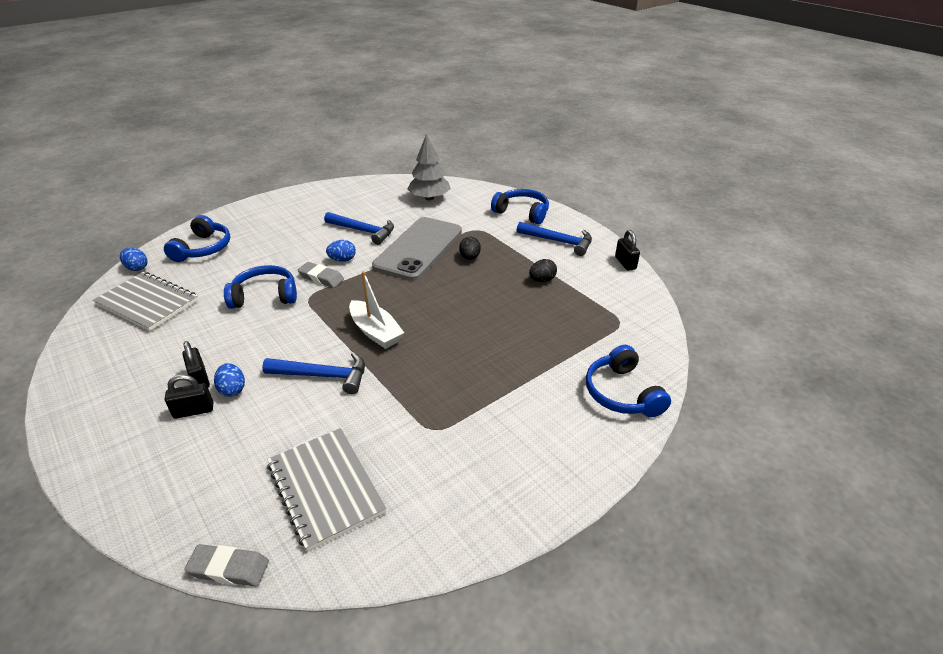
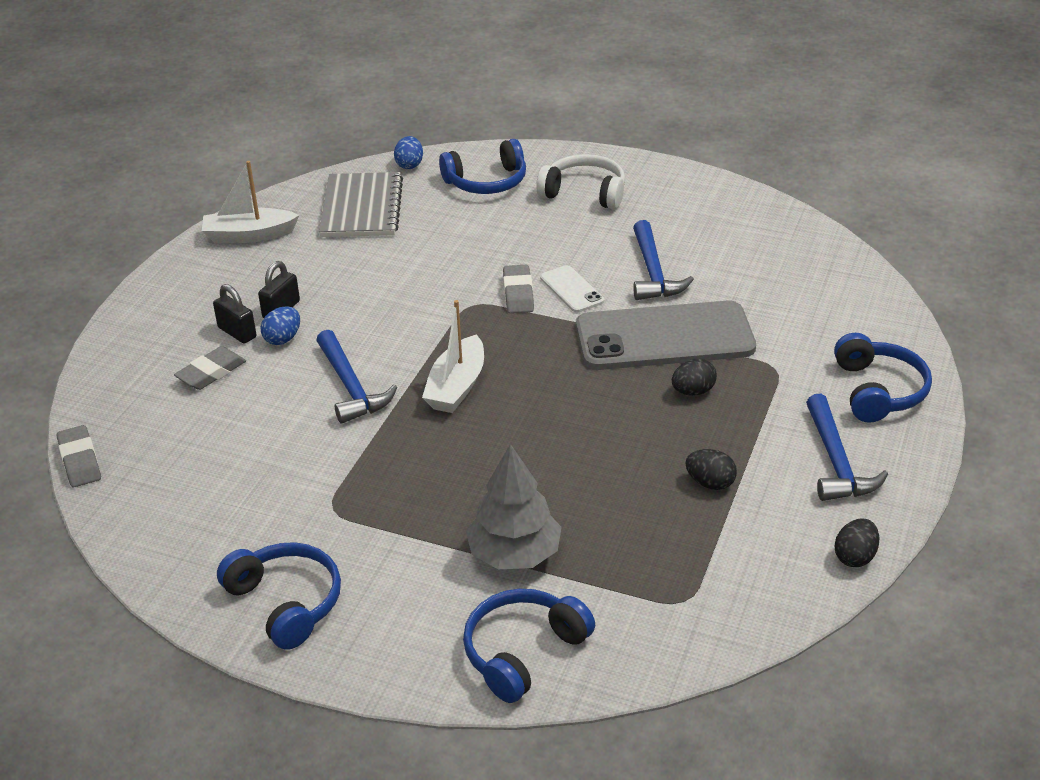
camera: 60 degrees right, 0 degrees up
(91, 364) = (249, 235): none -> white boat
(221, 442) = (211, 373): none -> grey eraser
(265, 296) = (445, 273): blue headphones -> blue headphones (286, 602)
(266, 223) = (584, 193): none -> white headphones
(325, 488) = (200, 471): grey notebook -> none
(342, 260) = (571, 289): blue egg -> white phone
(429, 198) = (807, 285): grey tree -> grey tree (514, 554)
(625, 263) = (855, 557): black padlock -> black egg

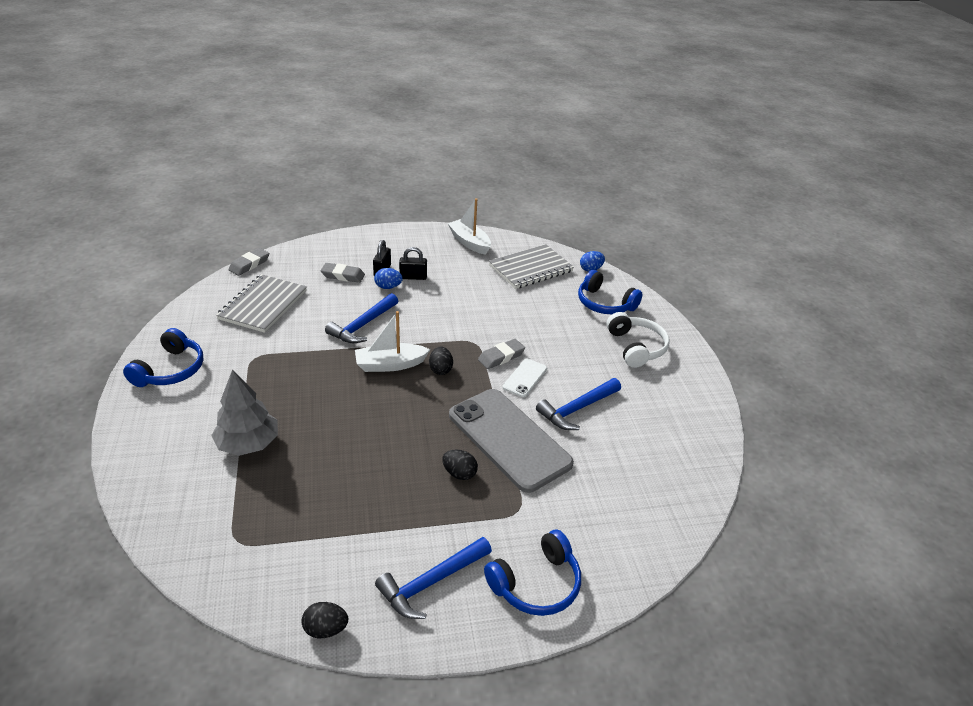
camera: 55 degrees right, 0 degrees up
(208, 471) = (263, 305): none -> grey notebook
(523, 652) = (161, 478): blue headphones -> none
(710, 483) = (365, 515): black egg -> black egg (440, 369)

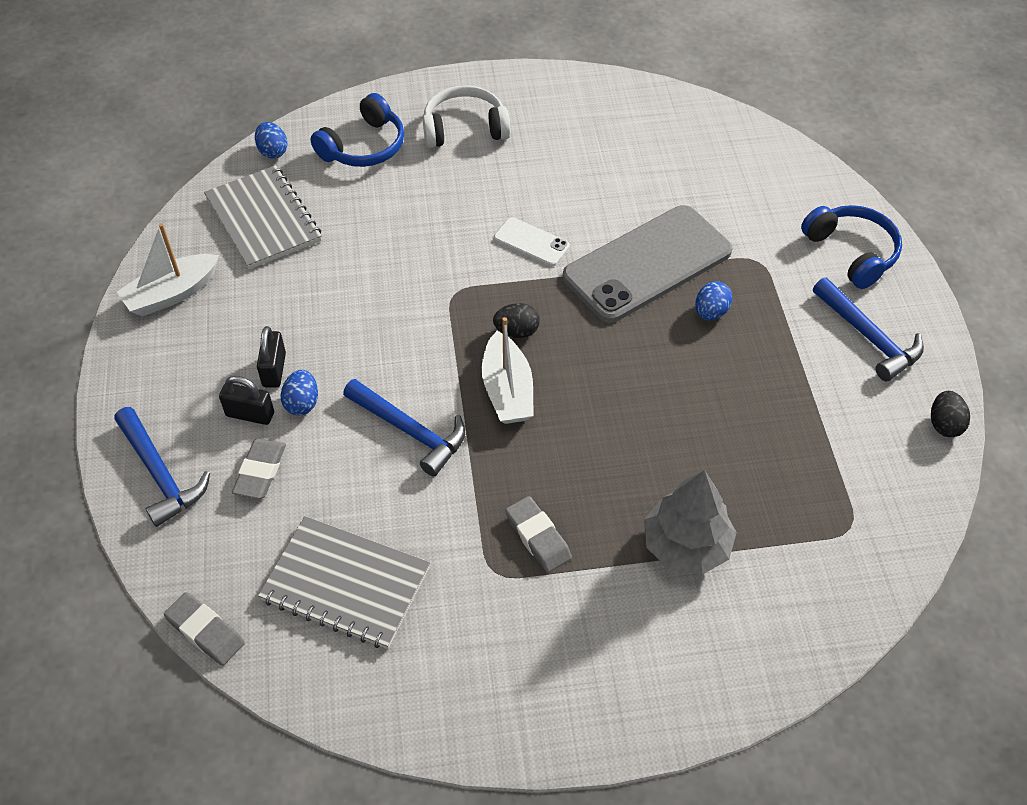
camera: 85 degrees left, 15 degrees up
(170, 370) = (529, 691): blue headphones -> none
(459, 473) = (711, 312): black egg -> blue egg
(501, 357) = (487, 265): grey eraser -> grey eraser (538, 537)
(577, 409) = (588, 197): blue hammer -> blue hammer (160, 474)

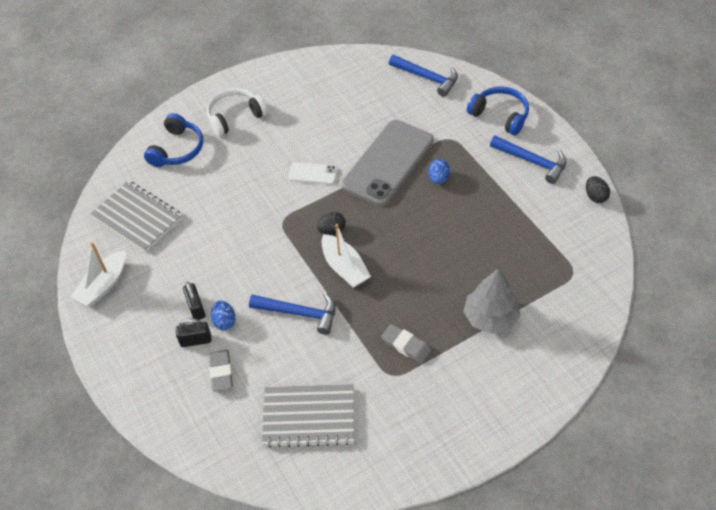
camera: 20 degrees left, 0 degrees up
(160, 474) = (159, 398): blue hammer -> blue hammer (427, 78)
(205, 631) = (239, 478): grey eraser -> none
(273, 151) = (119, 172): blue egg -> none

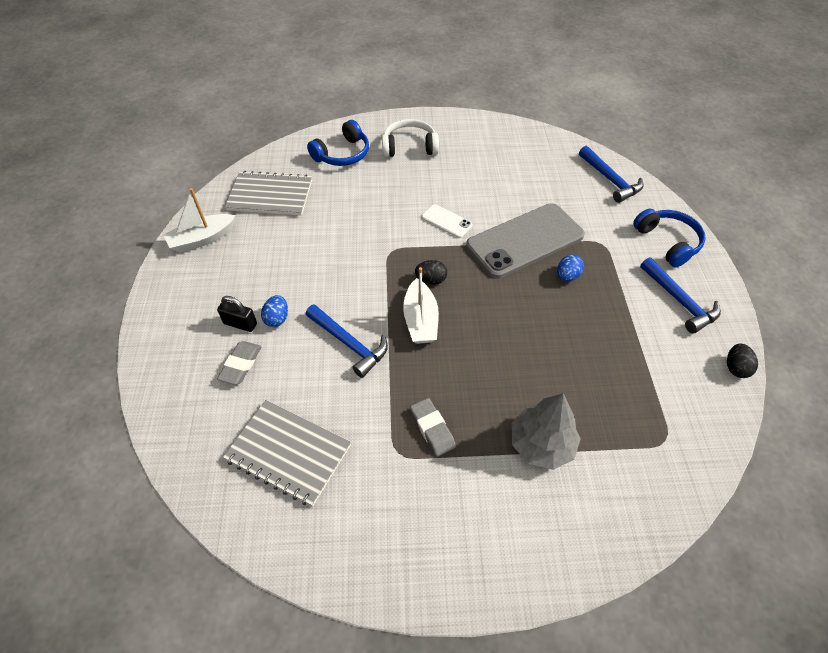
camera: 25 degrees right, 0 degrees up
(137, 217) = (270, 195): grey notebook -> grey notebook turned 60 degrees counterclockwise
(196, 308) = (261, 294): black padlock -> none

